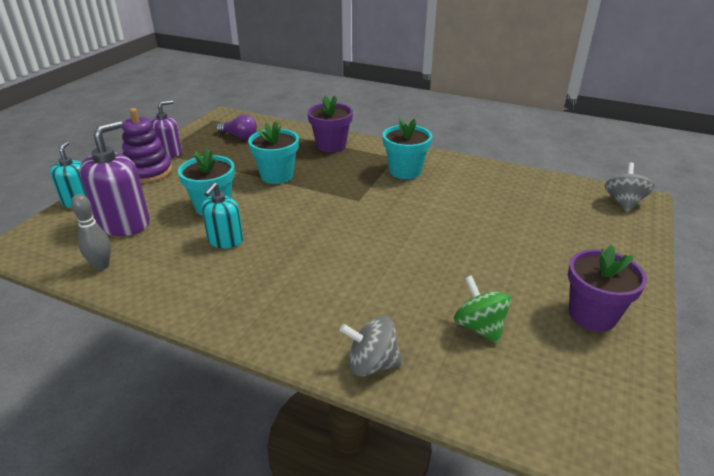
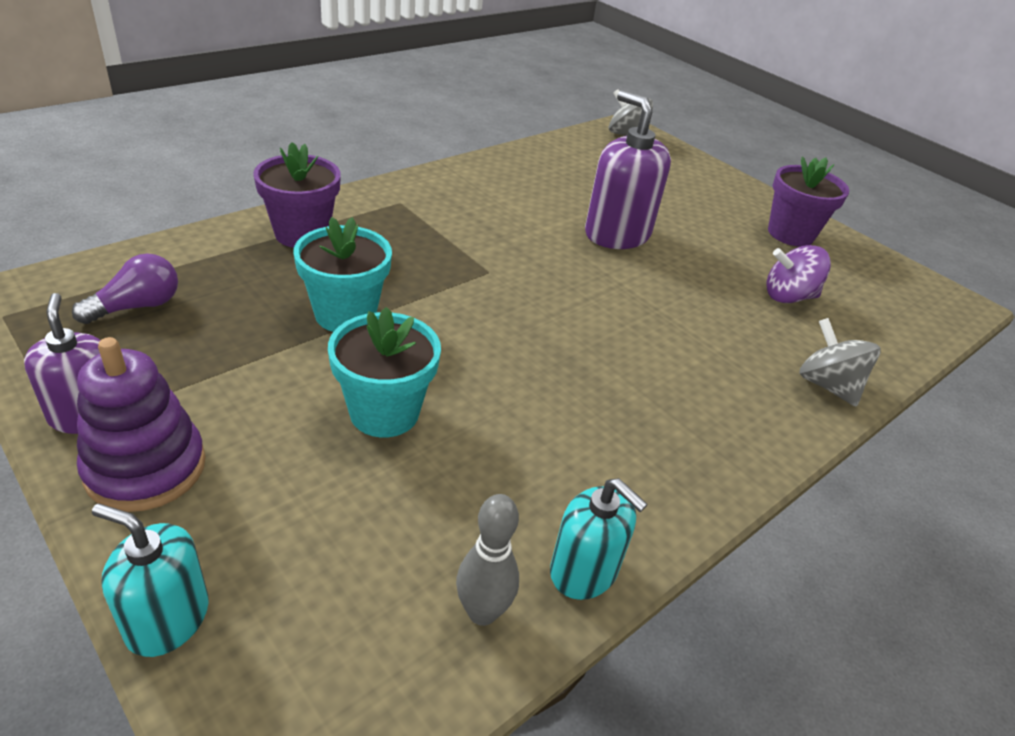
camera: 70 degrees left, 5 degrees up
(124, 223) = (344, 550): purple soap dispenser -> purple soap dispenser (617, 234)
(225, 240) = (506, 427): turquoise soap dispenser -> turquoise soap dispenser (584, 571)
(372, 364) = (827, 385): grey spinning top -> grey spinning top turned 120 degrees clockwise
(405, 171) = (447, 211): turquoise flower pot -> none
(479, 327) = (788, 296): green spinning top -> purple spinning top

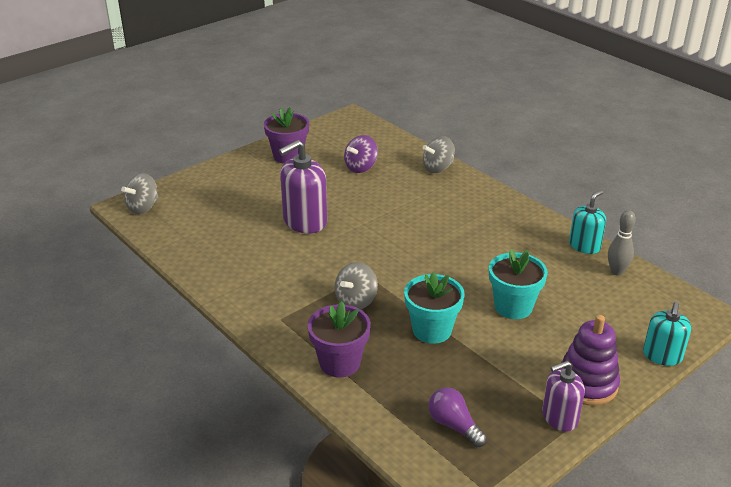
camera: 85 degrees left, 5 degrees down
(427, 257) = (356, 301): none -> grey spinning top
(788, 296) = (361, 167): purple spinning top -> purple spinning top turned 45 degrees clockwise

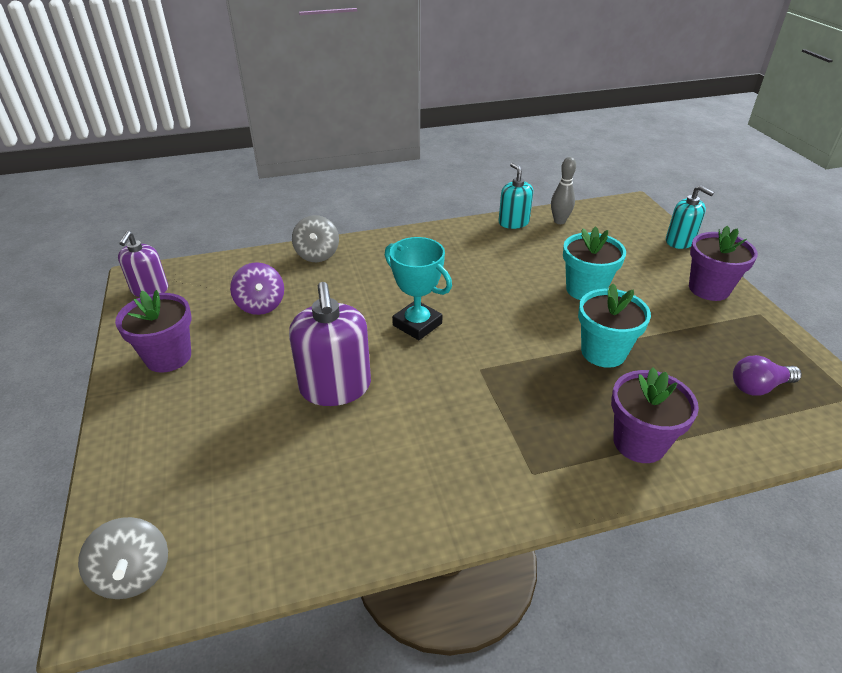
camera: 65 degrees left, 5 degrees up
(356, 301) = (527, 392): grey spinning top -> none
(393, 234) = (417, 324): none -> turquoise trophy
(559, 417) = (752, 319): purple soap dispenser -> purple soap dispenser (149, 289)
(587, 384) = (708, 289): purple stacking toy -> purple flower pot

